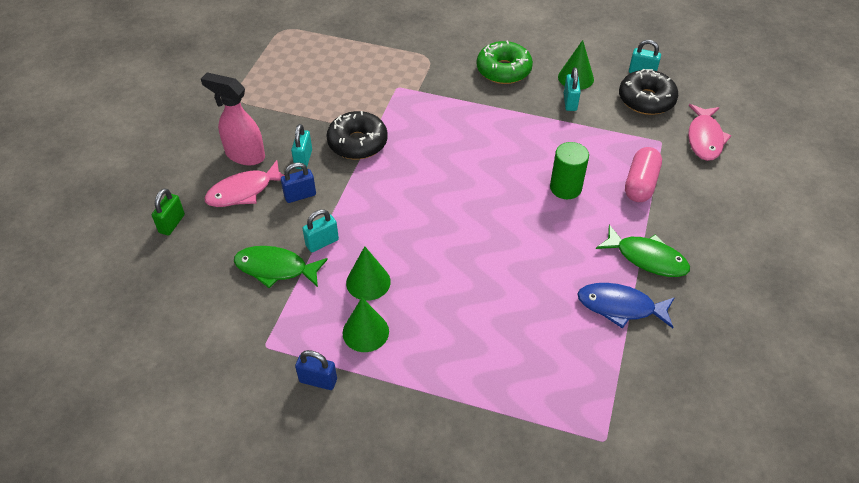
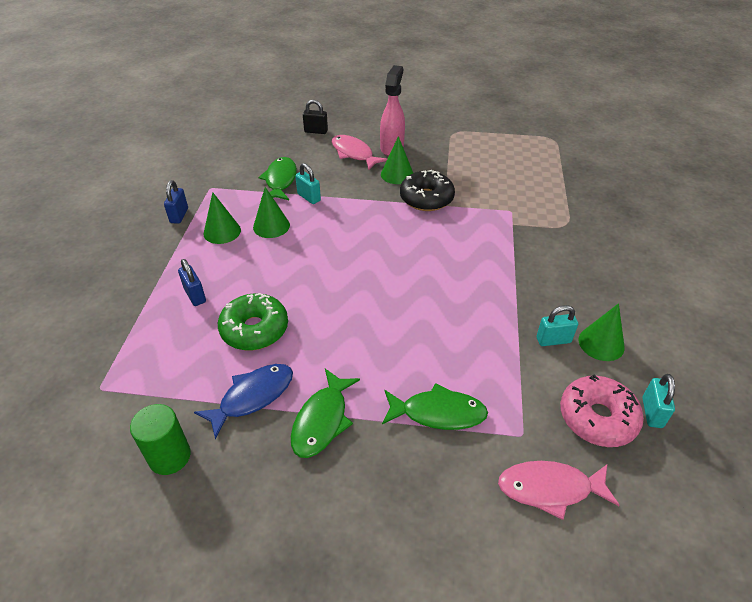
camera: 80 degrees right, 5 degrees down
(172, 223) = (316, 131): green padlock -> black padlock
(300, 195) = (356, 179): blue padlock -> blue padlock (195, 295)
(303, 159) = (397, 174): turquoise padlock -> green cone
(503, 70) = (578, 280): green donut -> green donut (254, 329)
(565, 188) = (411, 343): green cylinder -> green cylinder (169, 456)
(620, 307) = (252, 397): blue fish -> blue fish turned 45 degrees clockwise
(640, 184) = (438, 413): pink capsule -> green fish
(646, 100) = (597, 418): black donut -> pink donut

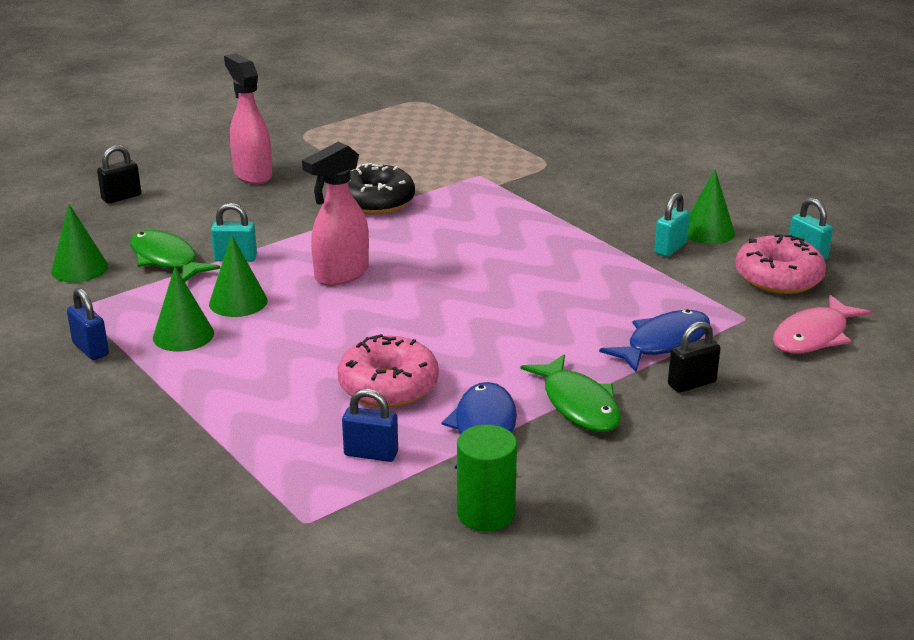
camera: 45 degrees left, 15 degrees down
(195, 295) = (264, 399): blue padlock -> blue padlock (371, 454)
(254, 329) = (388, 386): green donut -> pink donut
(339, 238) = (341, 274): none -> pink spray bottle
(354, 153) = (215, 198): pink fish -> none
(397, 174) = (304, 195): green cone -> green cone (79, 268)
(408, 460) = (691, 383): none -> black padlock
(438, 413) = (663, 343): green fish -> blue fish

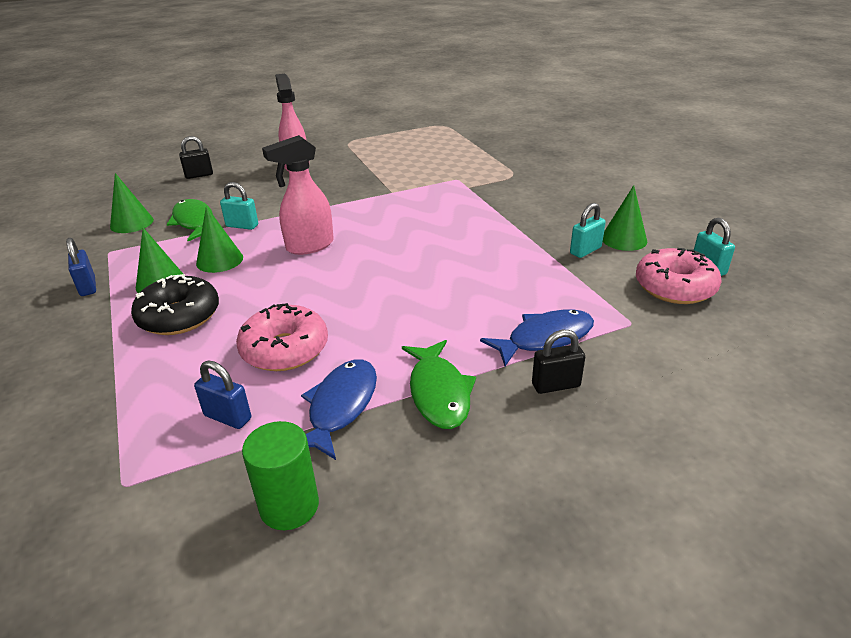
camera: 15 degrees right, 5 degrees up
(375, 202) = (369, 192): black donut -> black donut (179, 316)
(813, 336) = (693, 349): pink fish -> none

